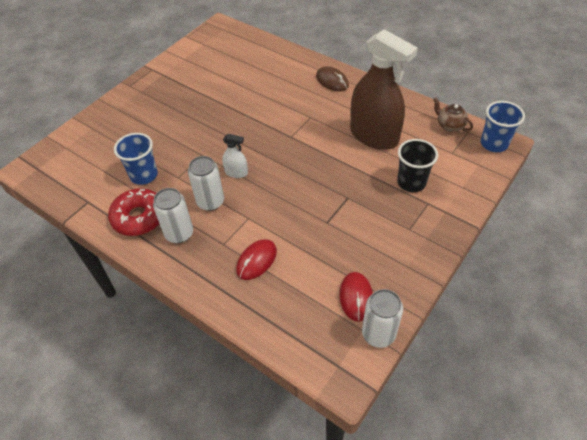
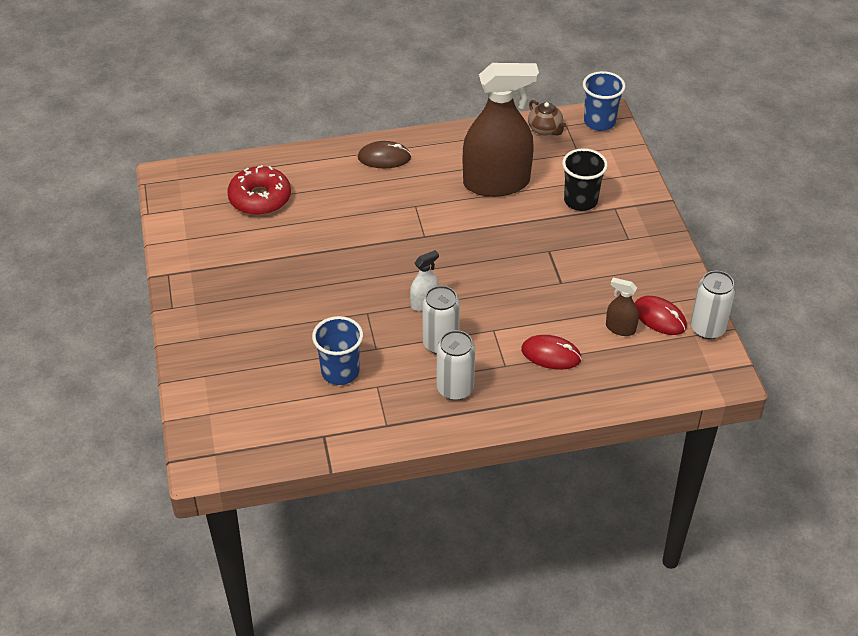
camera: 50 degrees left, 5 degrees down
(139, 217) = (397, 407): red donut -> red donut (260, 198)
(256, 260) = (551, 354): red mouse -> red mouse turned 60 degrees counterclockwise
(321, 282) = (620, 328): none -> brown spray bottle
(449, 125) = (545, 129): brown teapot -> brown teapot turned 120 degrees counterclockwise

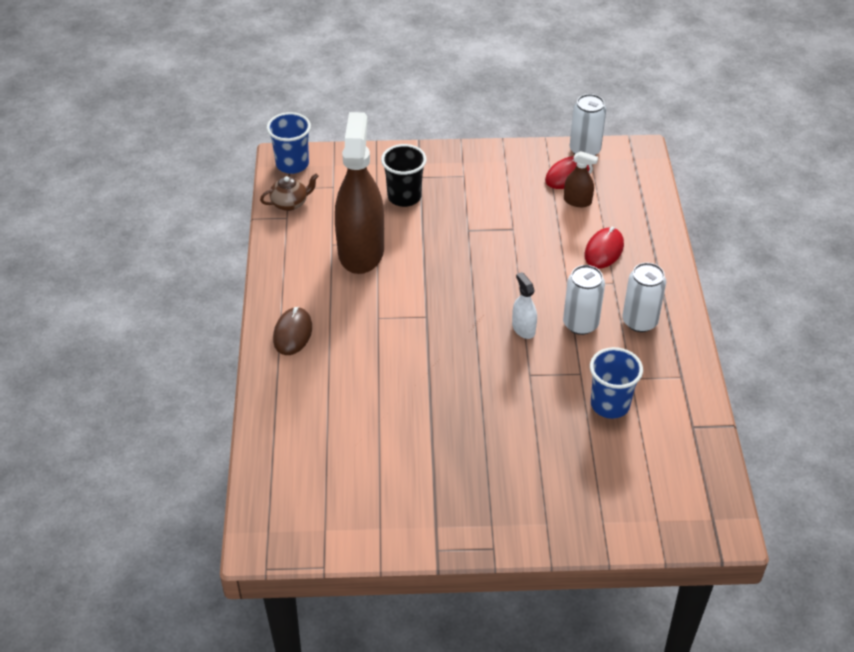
camera: 80 degrees left, 0 degrees up
(260, 198) = (328, 451): red donut -> none
(620, 328) = (577, 201): brown spray bottle -> brown spray bottle turned 105 degrees counterclockwise

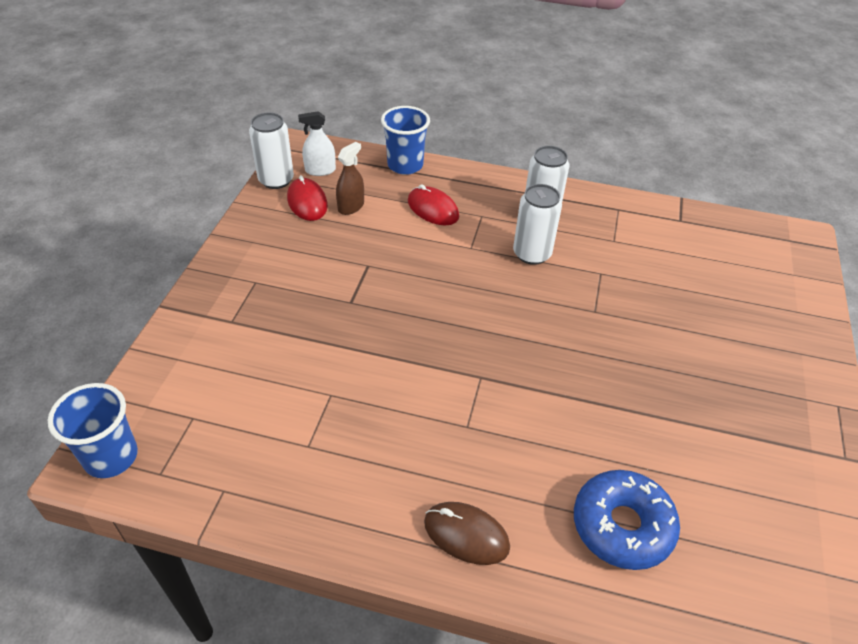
camera: 75 degrees left, 0 degrees up
(290, 203) = (195, 479): brown teapot -> none
(325, 412) = (622, 526): none -> blue donut
(361, 251) = (338, 415): brown spray bottle -> none
(404, 197) = (260, 346): black cup -> none
(523, 329) = (526, 298): white spray bottle -> white spray bottle (320, 170)
(610, 405) = (647, 264): blue cup -> blue cup (405, 165)

